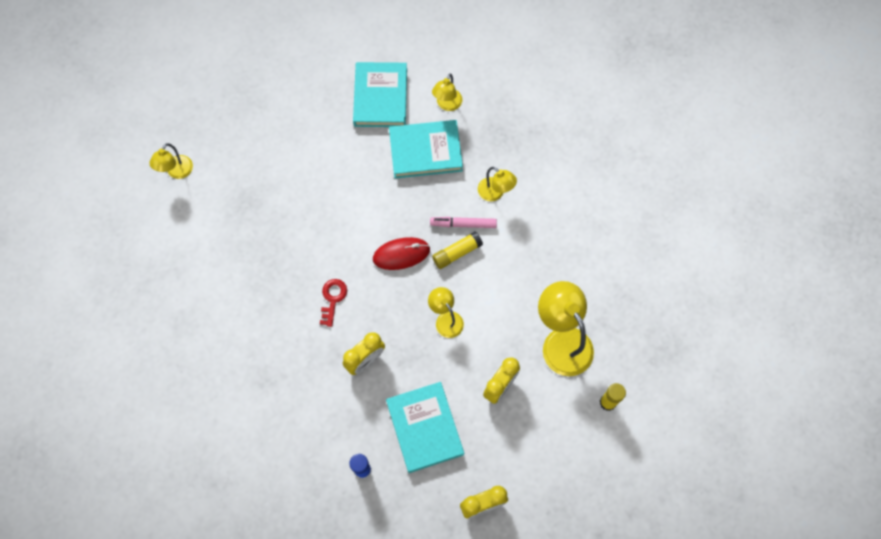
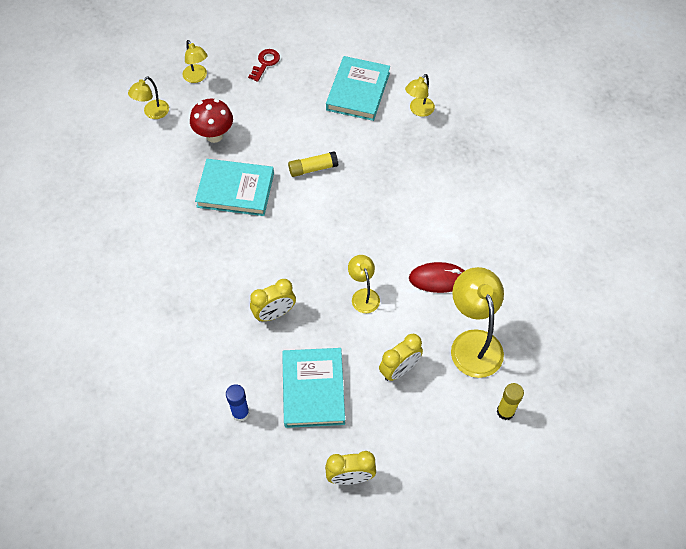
camera: 15 degrees right, 10 degrees down
(249, 182) = (214, 135): none -> red mushroom
(333, 299) = (260, 252): red key -> red key (265, 63)
(401, 254) = (337, 228): red mouse -> red mouse (438, 279)
(425, 151) = (386, 145): turquoise book -> turquoise book (235, 190)
(457, 253) = (391, 239): yellow glue stick -> yellow glue stick (313, 168)
(463, 224) = (404, 215): pink marker -> none
(495, 193) = (443, 195): yellow lamp -> yellow lamp (197, 77)

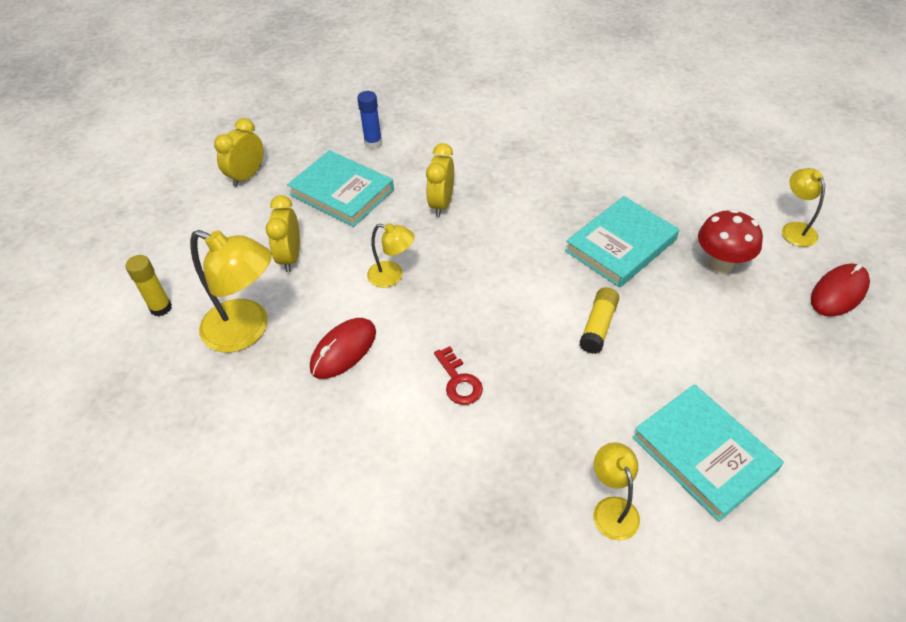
camera: 130 degrees right, 10 degrees down
(197, 77) = (839, 292): yellow lamp -> red mouse
(265, 63) = (829, 375): red key -> red key (459, 381)

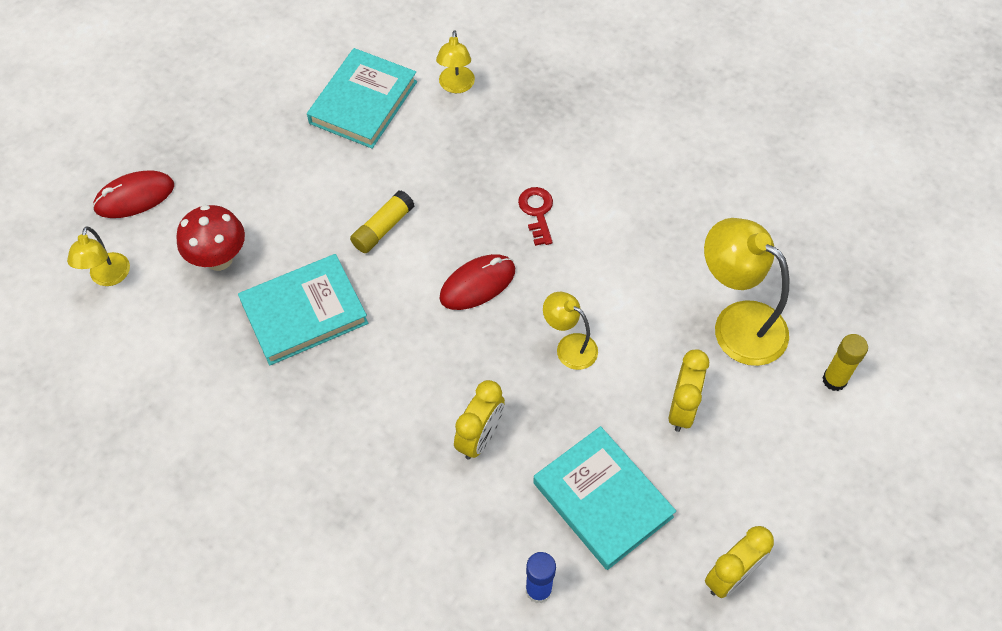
camera: 165 degrees left, 10 degrees up
(343, 350) = (639, 273): red mouse -> red mouse (477, 284)
(703, 454) = (363, 102): turquoise book -> turquoise book turned 45 degrees clockwise

